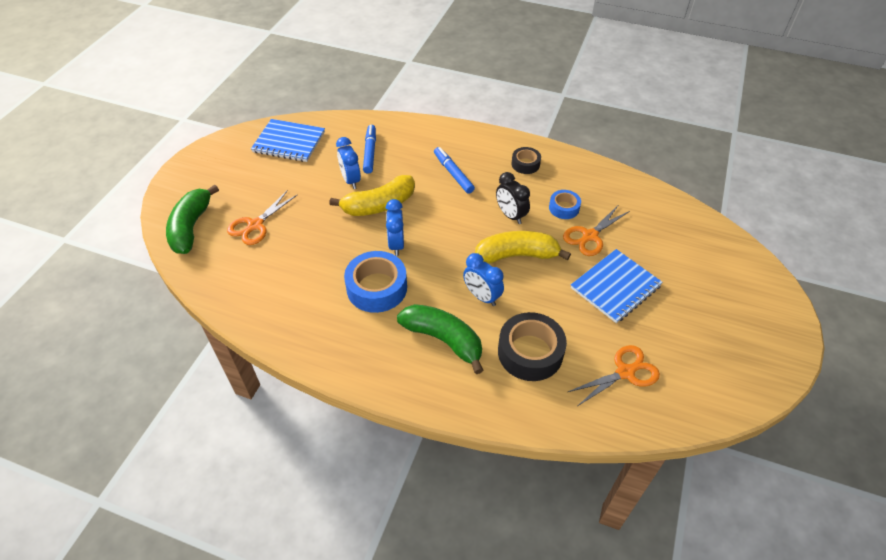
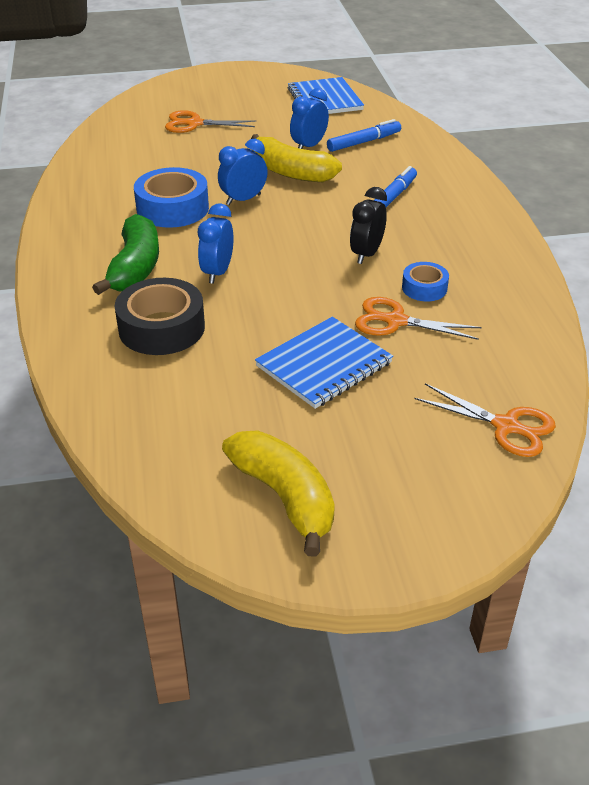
camera: 60 degrees right, 10 degrees down
(191, 227) = (162, 99): green banana -> none
(516, 255) = (304, 277): yellow banana -> yellow banana (284, 497)
(525, 164) = (470, 239): black tape -> none
(615, 287) = (324, 365): blue notebook -> blue notebook turned 60 degrees counterclockwise
(625, 372) = (186, 408): orange scissors -> orange scissors (506, 426)

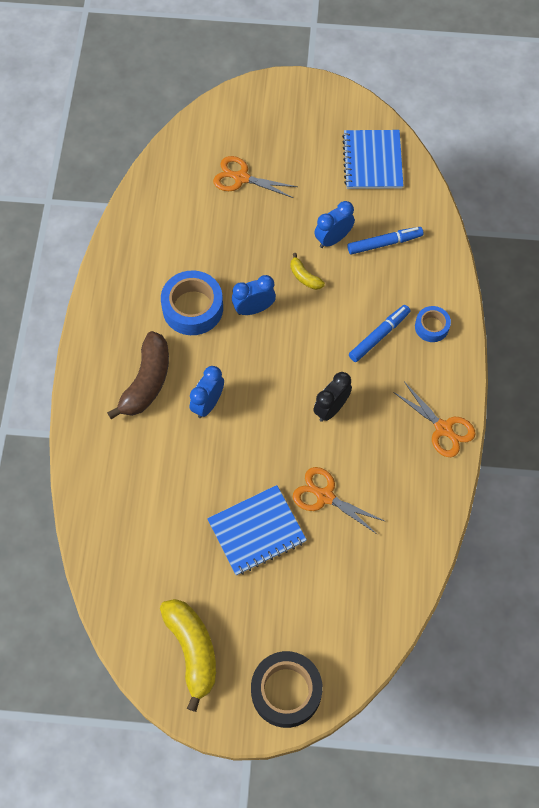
camera: 15 degrees right, 25 degrees up
(135, 267) = (147, 381): green banana -> brown banana
(161, 328) = (151, 460): black tape -> black tape (286, 691)
(290, 172) = (304, 277): yellow banana -> yellow banana, size x0.49
(424, 288) = (361, 462): blue tape -> blue tape (431, 327)
(506, 426) = (361, 626): orange scissors -> orange scissors (443, 428)

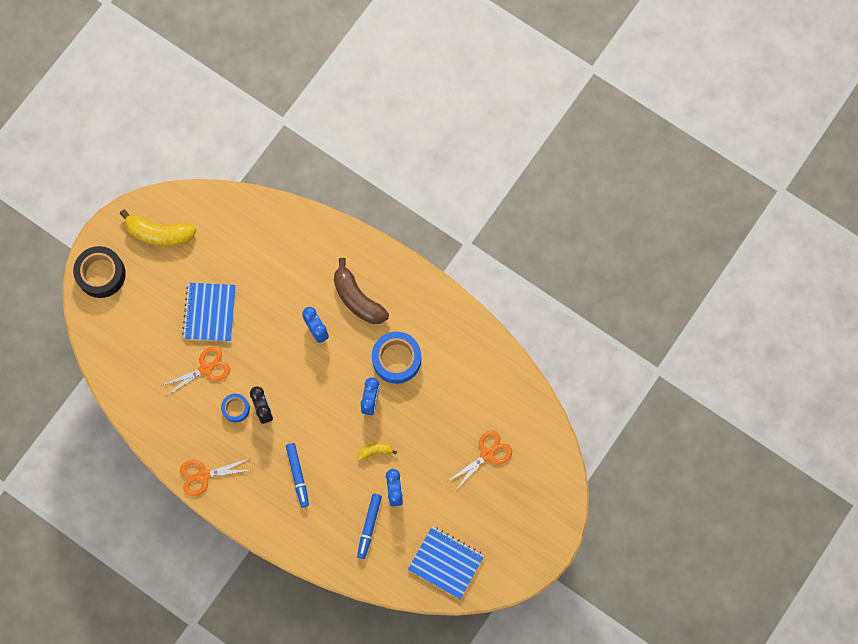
camera: 120 degrees right, 10 degrees up
(431, 327) = (282, 517): blue tape -> blue tape (236, 408)

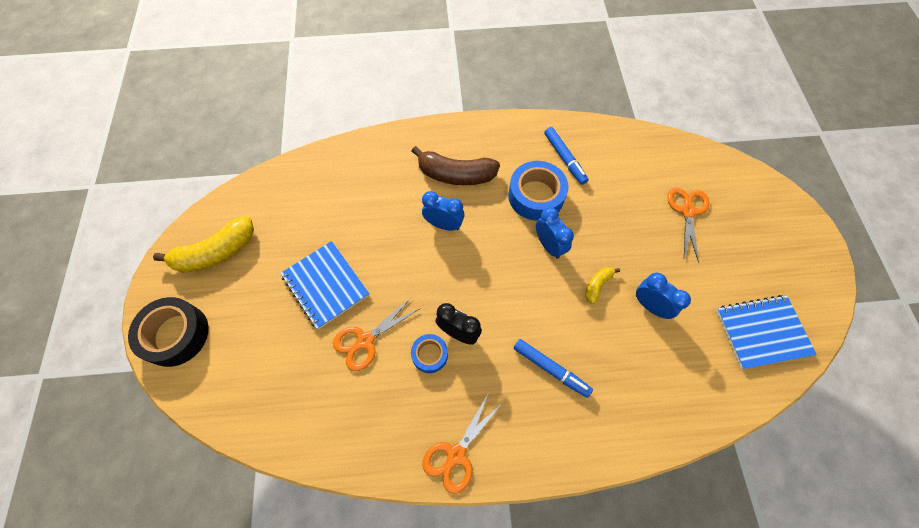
camera: 40 degrees left, 10 degrees down
(206, 369) = (365, 340): orange scissors -> orange scissors turned 150 degrees counterclockwise
(369, 526) = (664, 359): blue marker -> blue marker (564, 158)

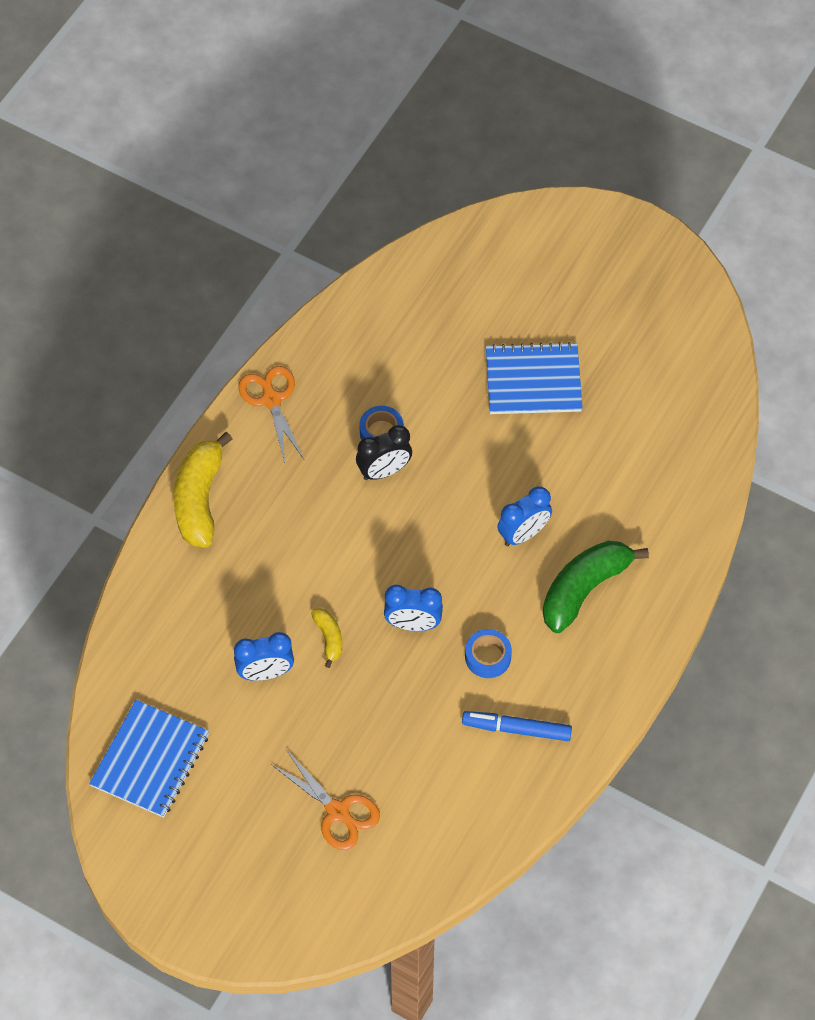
camera: 125 degrees right, 5 degrees down
(176, 334) = (575, 231): black tape -> none
(216, 252) = (652, 300): yellow banana -> yellow banana (199, 499)
(365, 340) = (441, 385): orange scissors -> none
(456, 174) = (584, 589): brown banana -> green banana
(536, 196) = (488, 657): blue tape -> blue tape, size x0.56
(550, 369) = (281, 529): blue marker -> none

